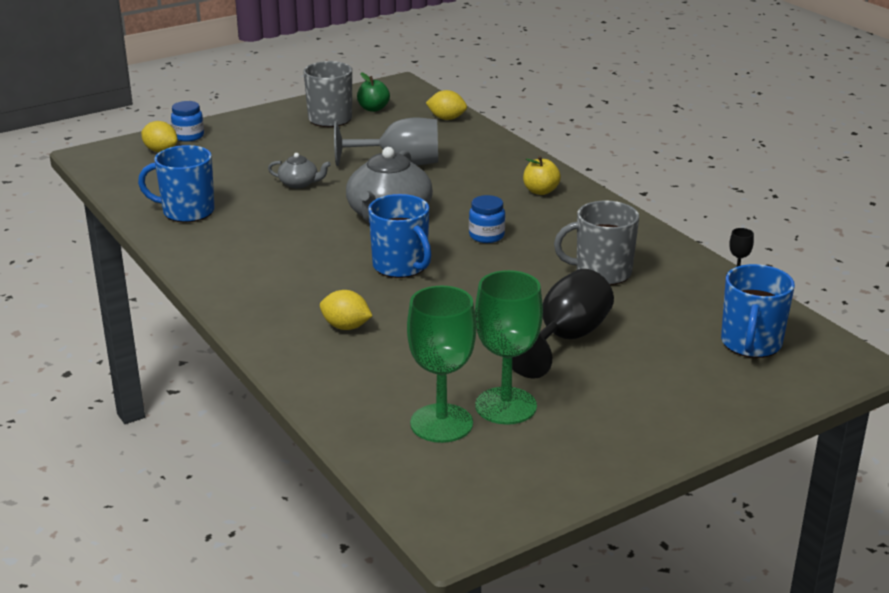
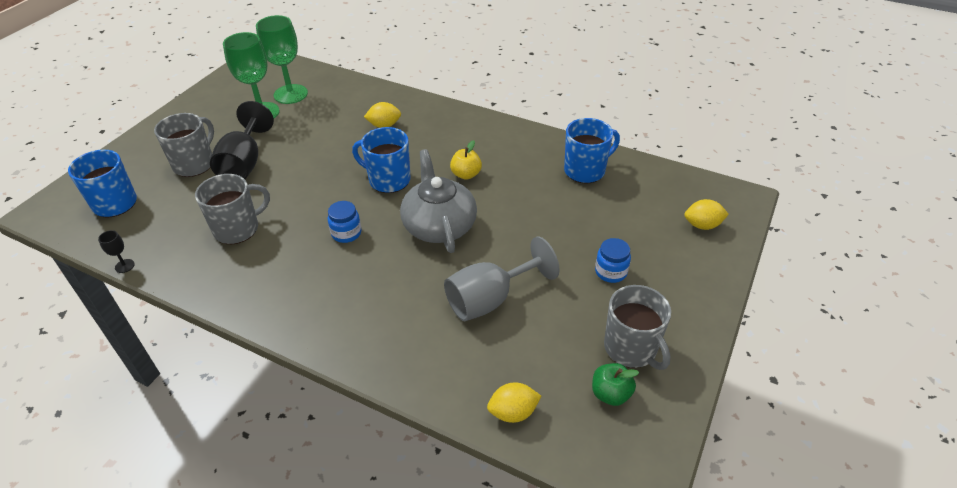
camera: 150 degrees right, 15 degrees up
(188, 136) = (712, 255): blue jar -> blue jar (611, 272)
(299, 183) = (545, 233): grey teapot -> none
(540, 191) = (331, 312): yellow apple -> yellow apple (466, 174)
(635, 360) = (194, 164): none -> grey mug

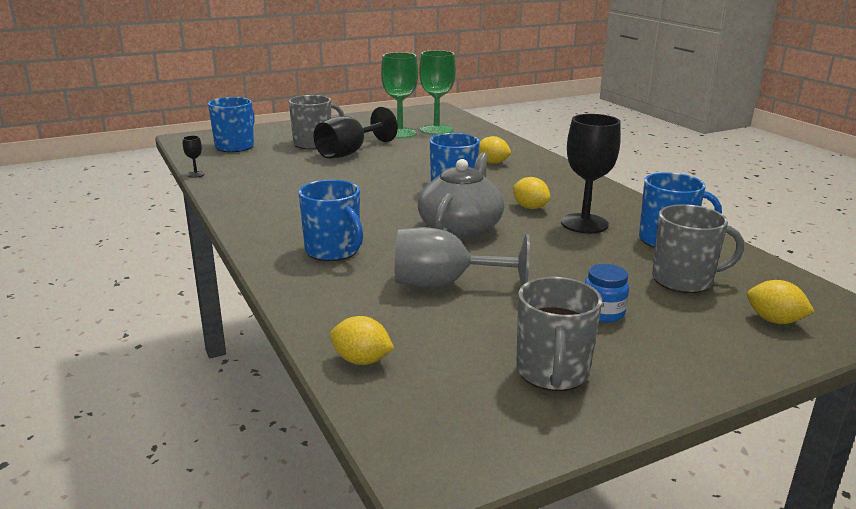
camera: 35 degrees right, 20 degrees down
(237, 229) = (295, 181): grey mug -> grey mug (683, 280)
(346, 233) = (373, 207): blue jar -> none
(371, 306) = (333, 251): none -> blue mug
(466, 174) = (530, 207): yellow apple -> yellow lemon
(519, 176) = (584, 223): none -> black goblet
(610, 394) = (481, 393): green apple -> none

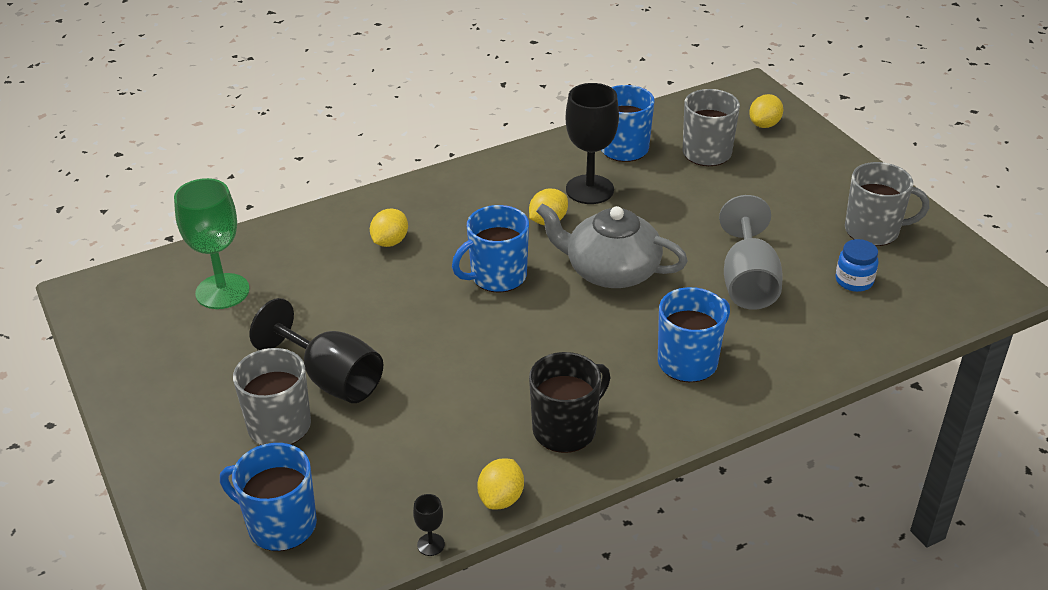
camera: 90 degrees left, 15 degrees up
(274, 207) = (566, 429): none -> black mug
(361, 360) = (893, 325): yellow lemon -> yellow lemon (501, 498)
(400, 133) = (233, 330): green goblet -> none
(603, 313) = (776, 199): blue jar -> blue jar (854, 281)

